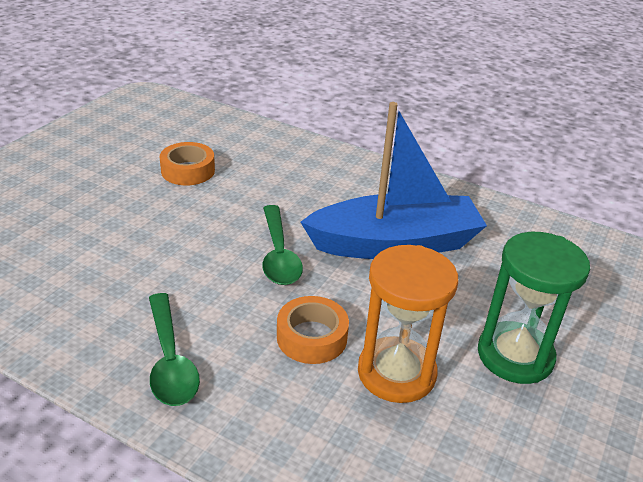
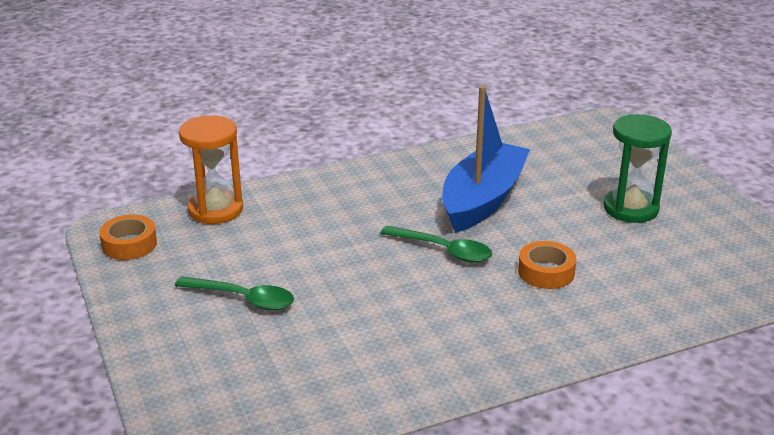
camera: 50 degrees left, 5 degrees down
(170, 360) = (513, 337): green spoon -> green spoon (243, 299)
(188, 170) = (278, 249): orange tape -> orange tape (129, 244)
(396, 373) = (607, 255): orange hourglass -> orange hourglass (215, 210)

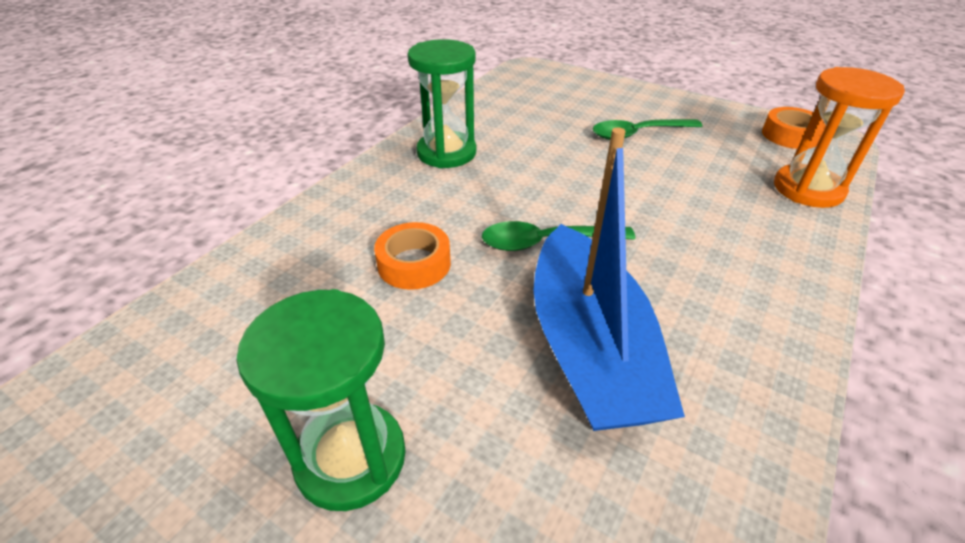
camera: 145 degrees right, 10 degrees up
(441, 355) = (446, 153): none -> green hourglass

